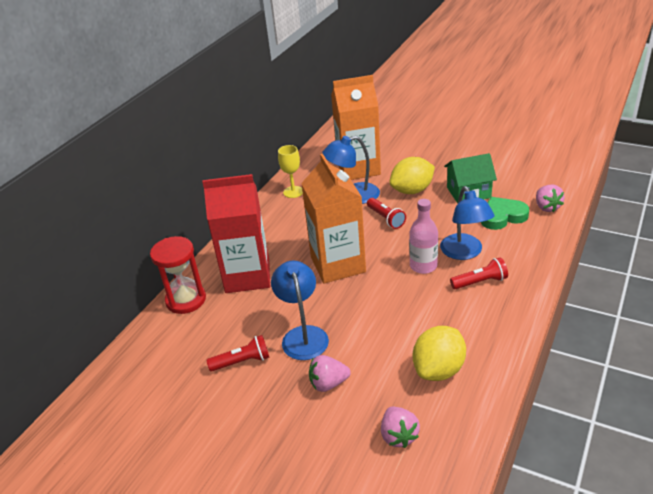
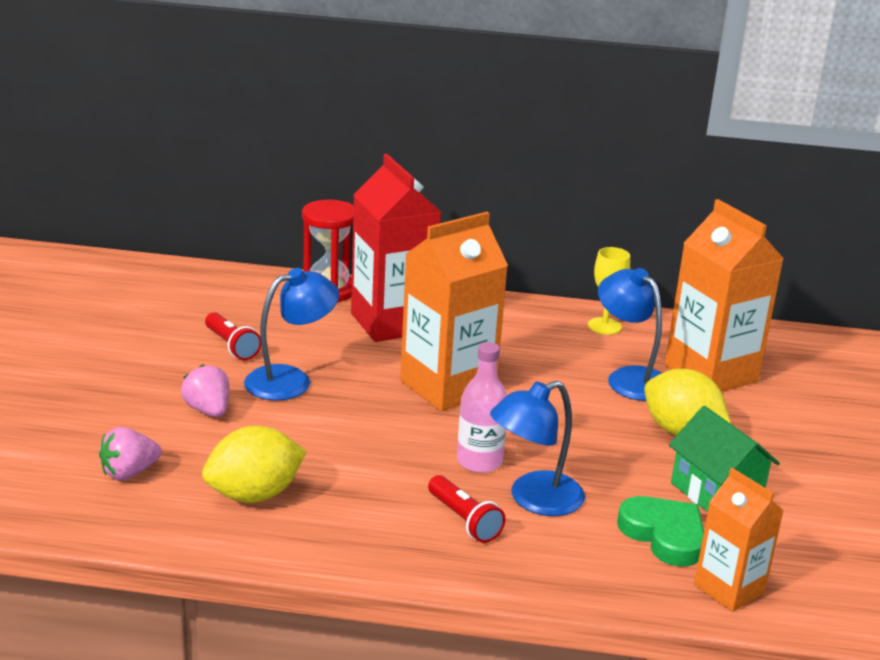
camera: 65 degrees right, 10 degrees down
(386, 218) = (584, 415): red flashlight -> none
(439, 369) = (254, 495): yellow lemon -> yellow lemon turned 45 degrees counterclockwise
(546, 207) = (729, 589): pink strawberry -> orange carton

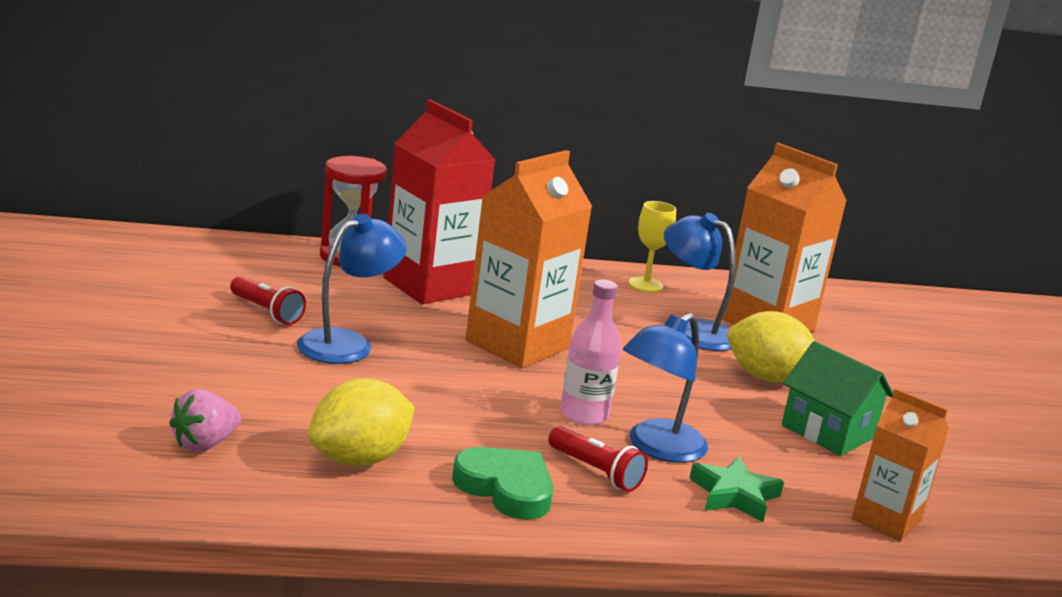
camera: 15 degrees left, 5 degrees down
(208, 410) = (268, 376): pink strawberry -> none
(587, 552) = (734, 495): none -> green star
(664, 535) = (799, 474): green heart -> green heart (506, 488)

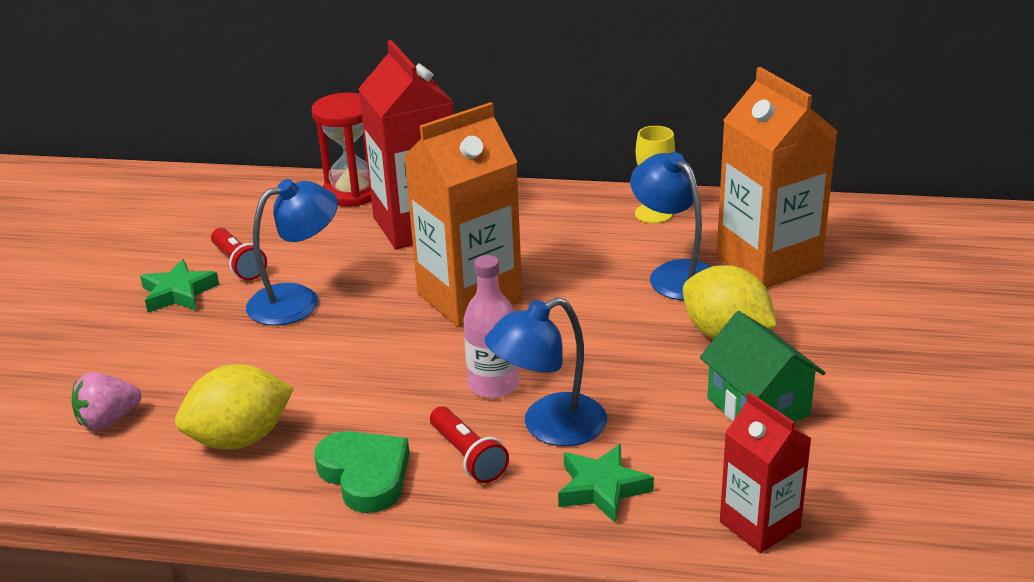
camera: 20 degrees right, 10 degrees up
(215, 334) = (178, 293): none -> green star
(886, 520) = (760, 525): orange carton -> red carton

